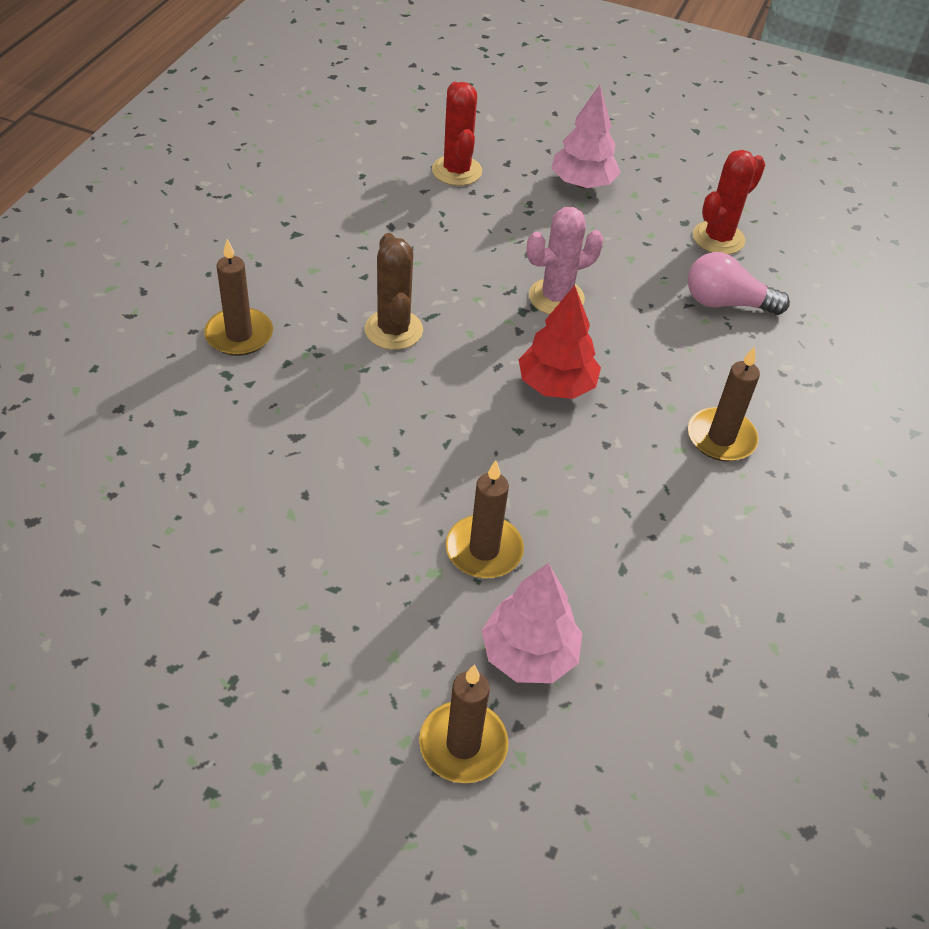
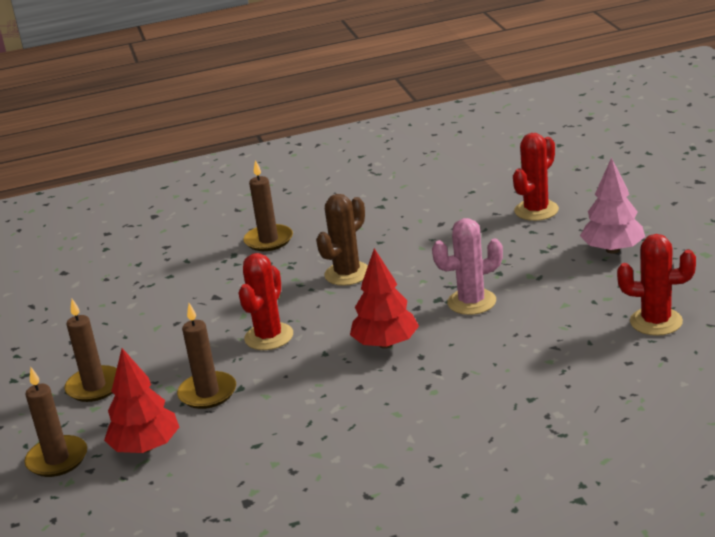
camera: 60 degrees right, 20 degrees down
(436, 447) = (269, 337): none -> red cactus
(529, 654) = (146, 447): pink tree -> red tree
(556, 297) = (471, 302): pink cactus -> pink cactus turned 45 degrees counterclockwise
(721, 438) = (433, 423): brown candle -> brown candle (94, 387)
(726, 303) = (584, 359): pink light bulb -> none

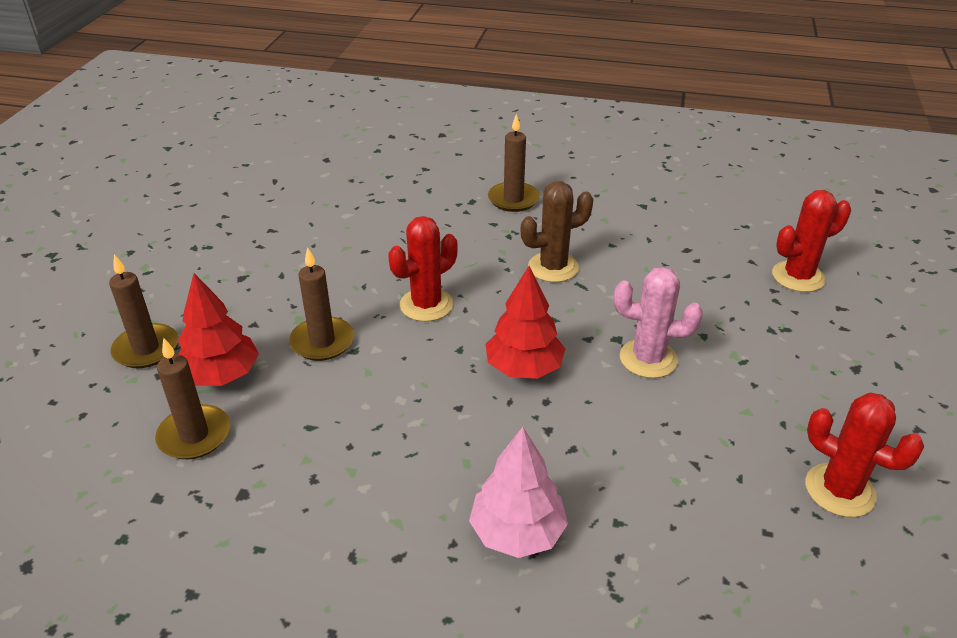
camera: 25 degrees right, 10 degrees up
(94, 387) = (243, 286): brown candle -> brown candle (194, 435)
(612, 250) = (851, 364): pink tree -> pink tree (517, 532)

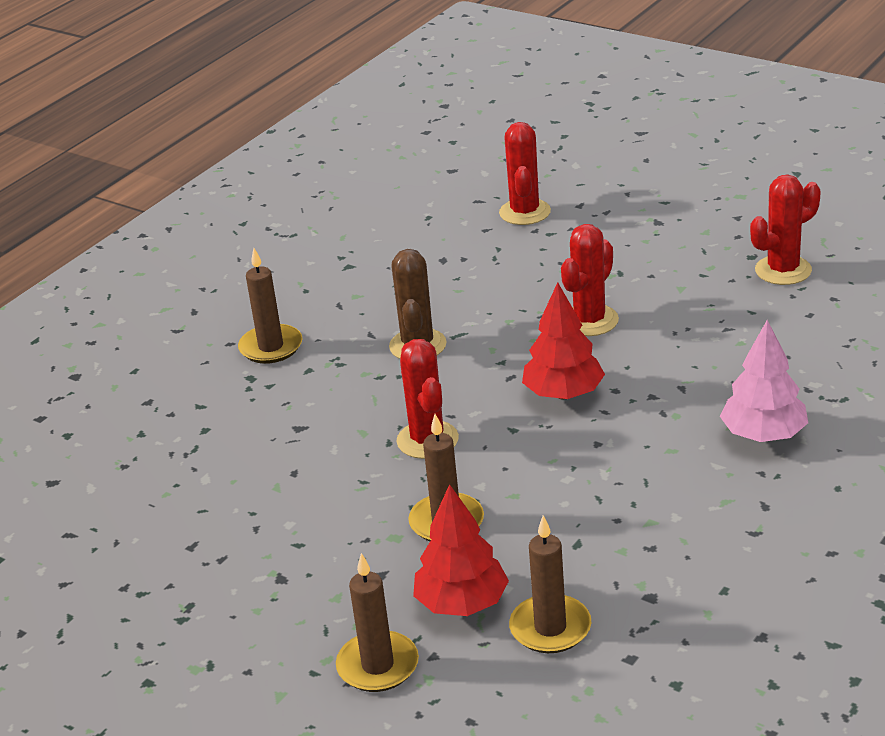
camera: 65 degrees left, 5 degrees down
(648, 359) = (590, 321): pink cactus -> red cactus

